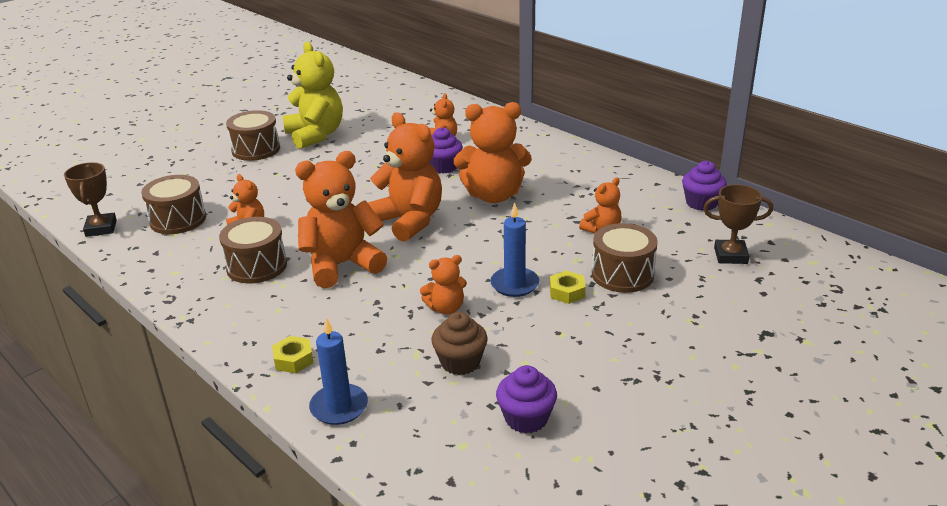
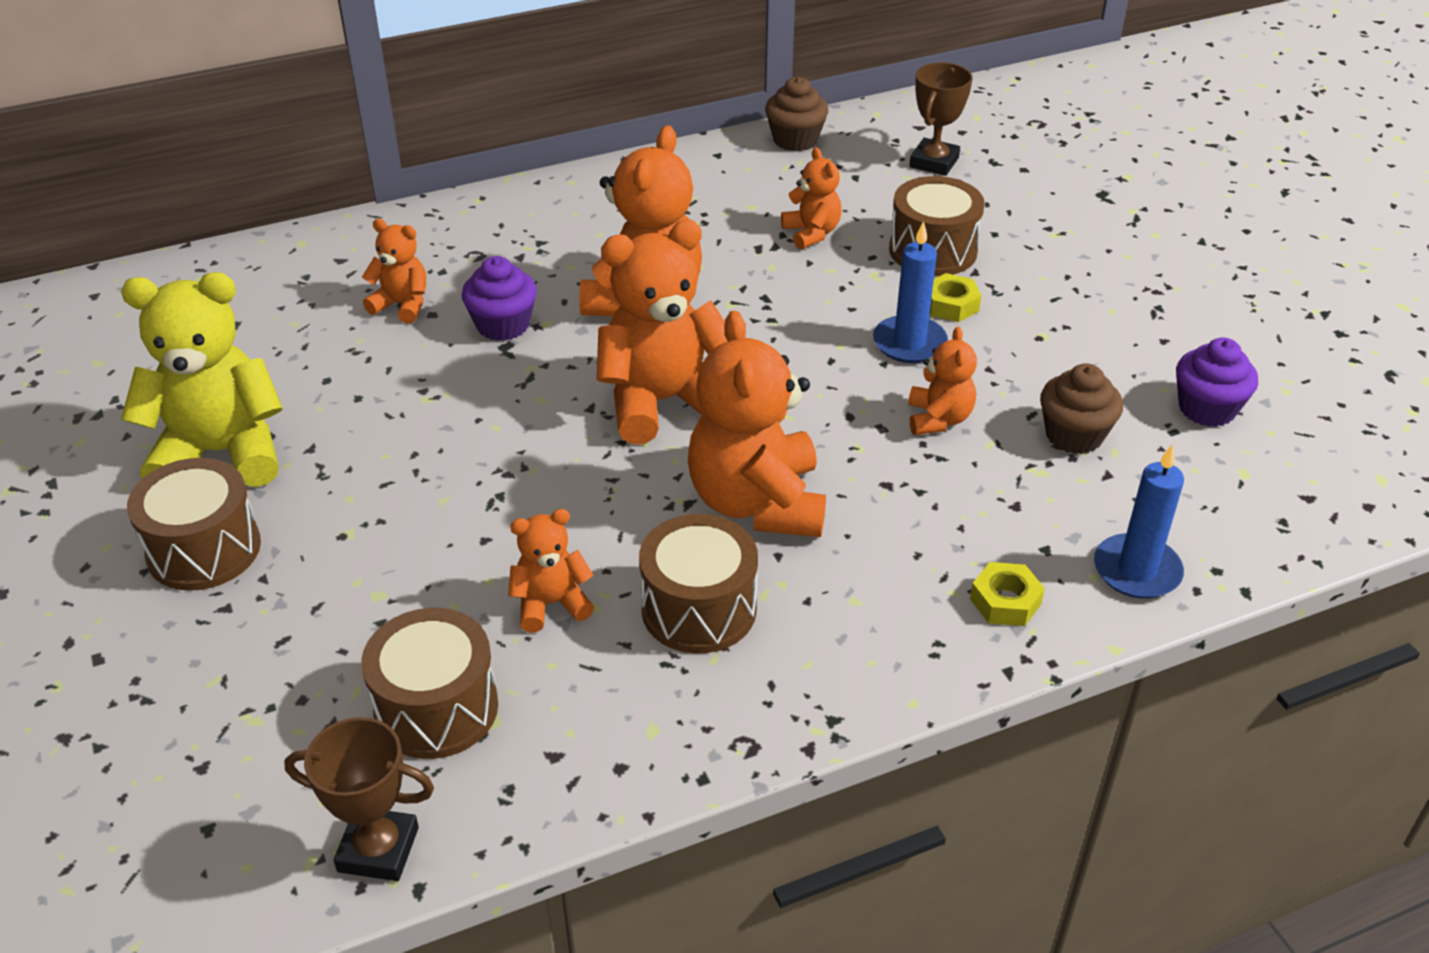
camera: 70 degrees left, 10 degrees up
(701, 203) = (795, 140): purple cupcake -> brown cupcake

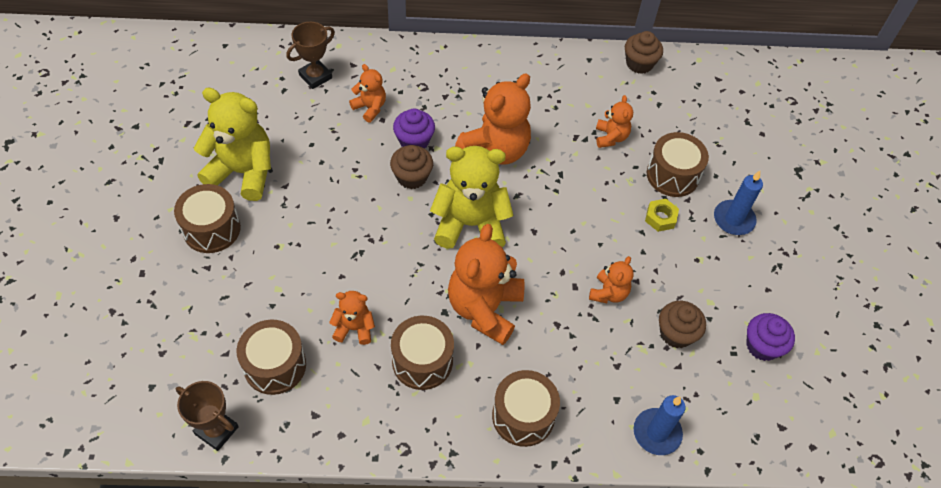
camera: 20 degrees right, 15 degrees up
(527, 371) = (412, 177): none -> brown cupcake
(663, 401) = (470, 224): orange teddy bear -> yellow teddy bear
(909, 343) = (622, 235): blue candle -> blue candle (733, 219)
(915, 624) = (523, 416): none -> brown drum
(934, 162) = (711, 109): brown trophy -> brown trophy (315, 76)
(1005, 601) = (576, 422): yellow nut -> none

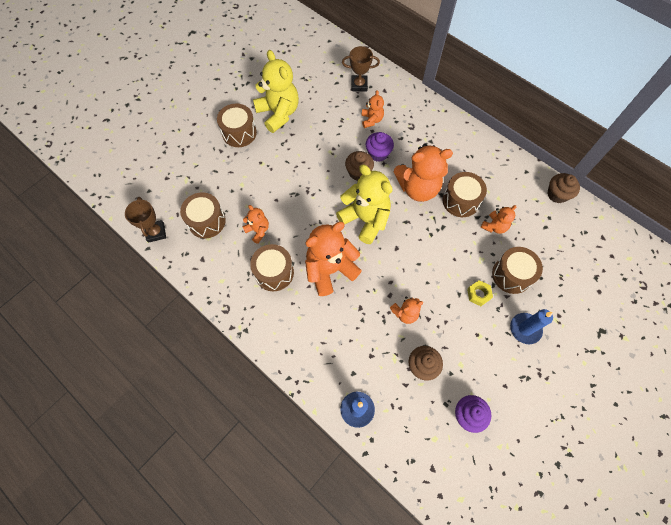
camera: 45 degrees right, 10 degrees up
(523, 416) = (296, 341): brown drum -> brown drum (460, 201)

